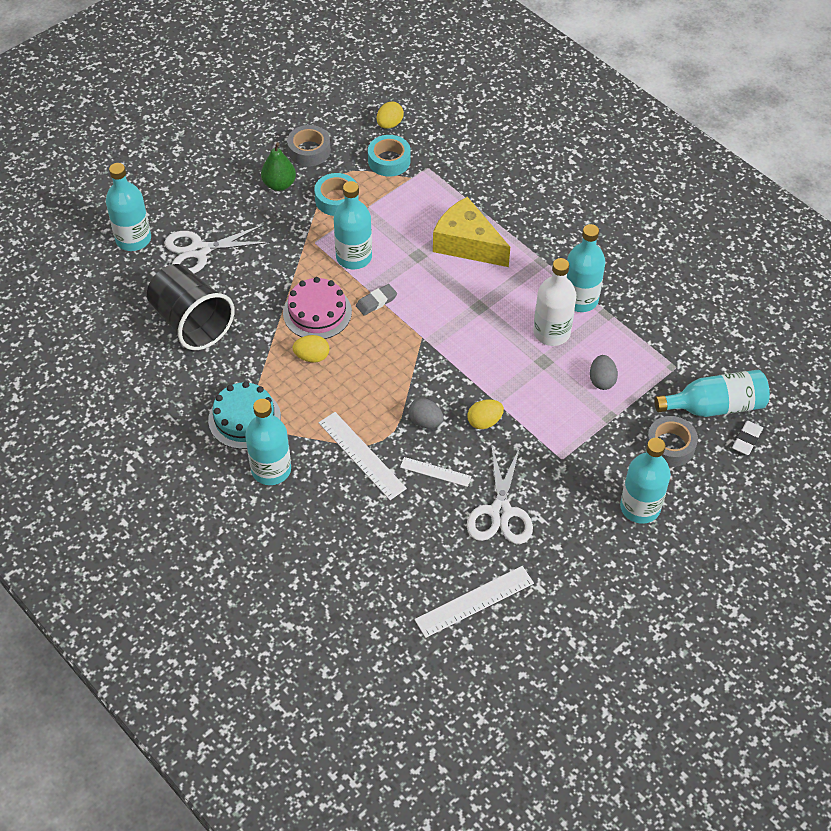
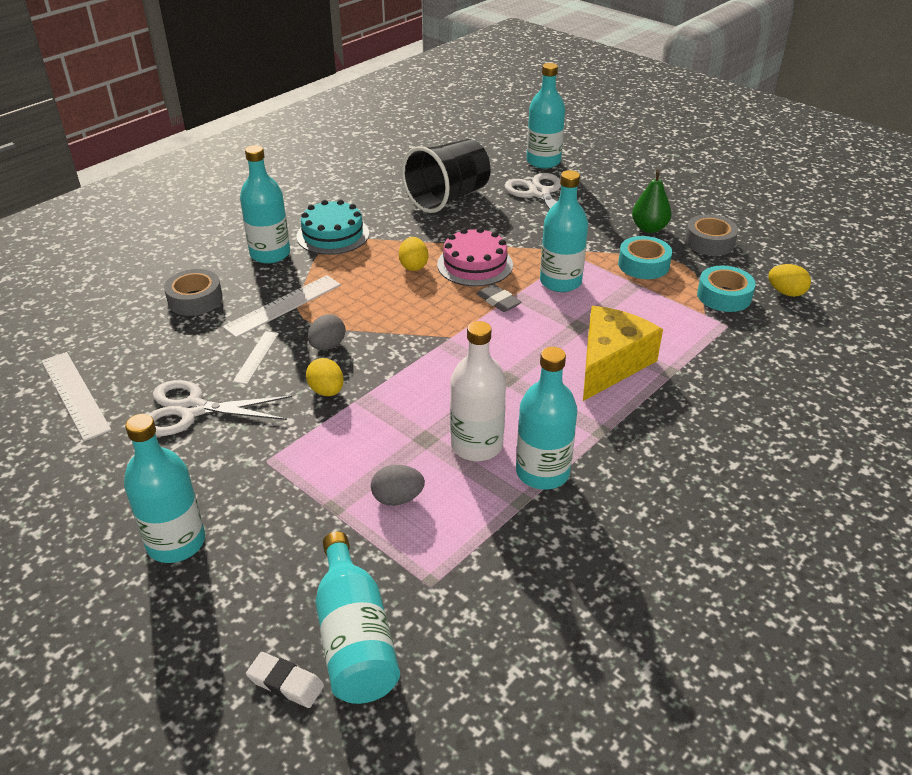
camera: 85 degrees right, 15 degrees down
(670, 446) = (279, 578): grey tape -> grey tape (195, 299)

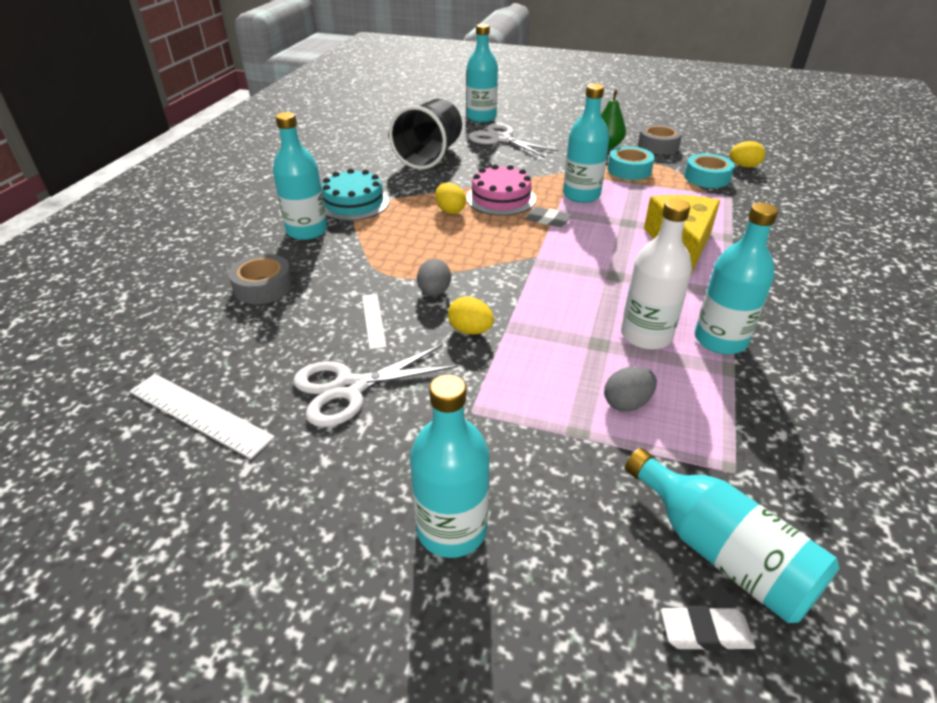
camera: 25 degrees left, 0 degrees up
(283, 306) = (360, 270): white ruler -> none

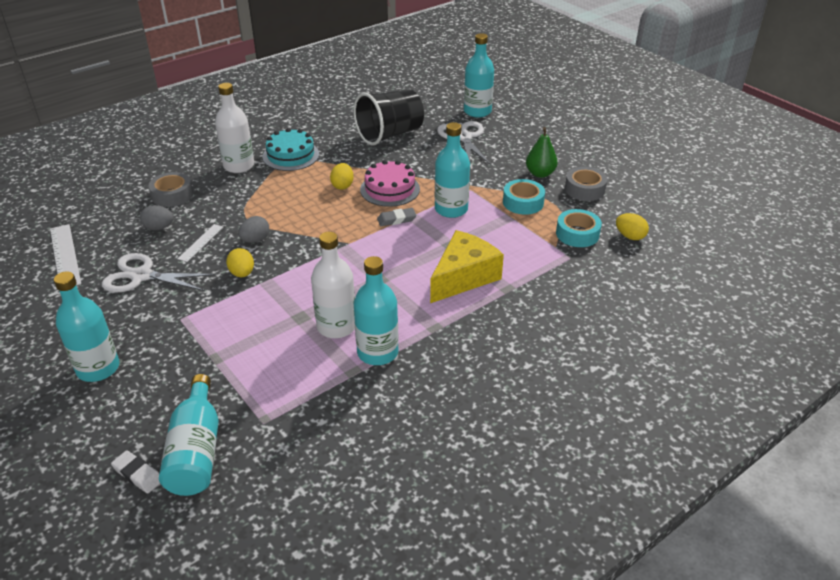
camera: 35 degrees right, 0 degrees up
(307, 231) = (239, 166): turquoise bottle -> white bottle
(547, 220) = (396, 219): grey eraser -> grey eraser turned 75 degrees counterclockwise
(627, 403) = (264, 358): grey egg -> grey egg (159, 228)

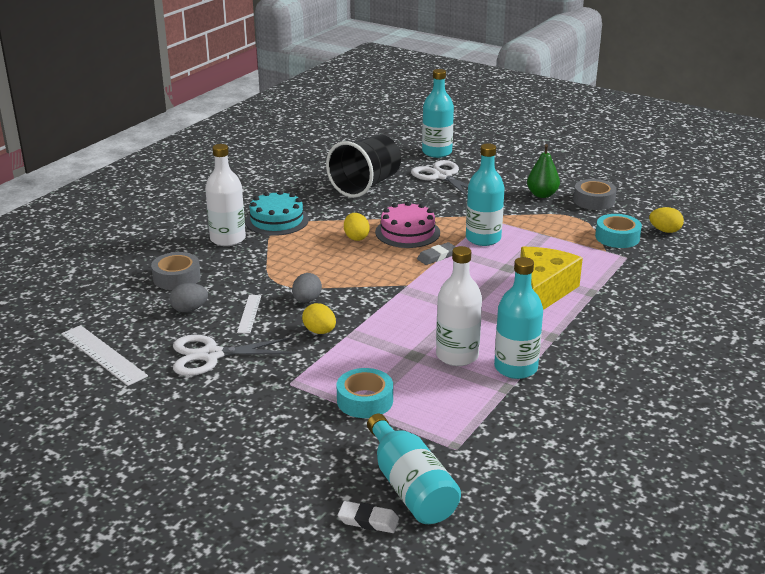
camera: 20 degrees left, 10 degrees down
(98, 368) = (240, 444): turquoise bottle -> none
(523, 202) = (546, 221): turquoise tape -> turquoise tape (365, 400)

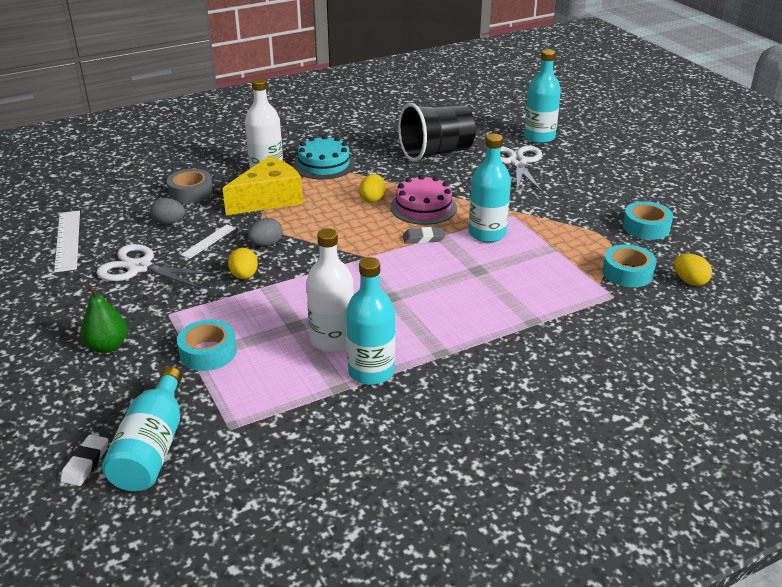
camera: 30 degrees right, 5 degrees up
(368, 520) = (85, 463): white eraser -> white eraser turned 60 degrees clockwise
(542, 195) = (597, 206): green pear -> green pear (107, 346)
(543, 291) = (486, 304): yellow cheese -> yellow cheese (269, 199)
(594, 201) = (646, 227): grey tape -> turquoise tape

